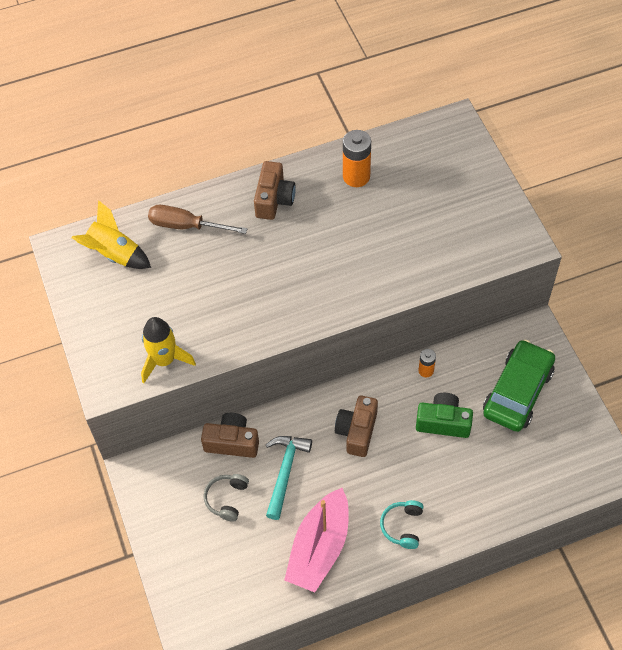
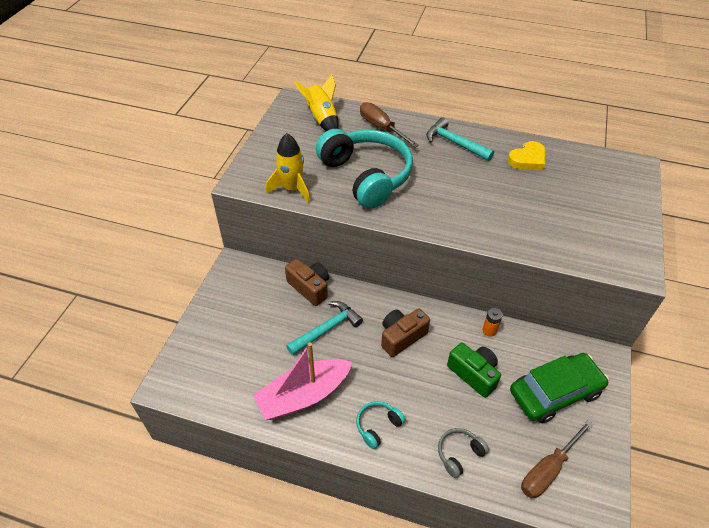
camera: 35 degrees right, 10 degrees down
(222, 296) = (366, 176): none -> turquoise headphones
(227, 499) = (273, 319): grey headphones -> grey headphones (459, 454)
(274, 199) = (455, 143): brown camera -> turquoise hammer
(356, 176) = (527, 159): orange battery -> yellow heart
(556, 463) = (548, 469): none -> brown screwdriver

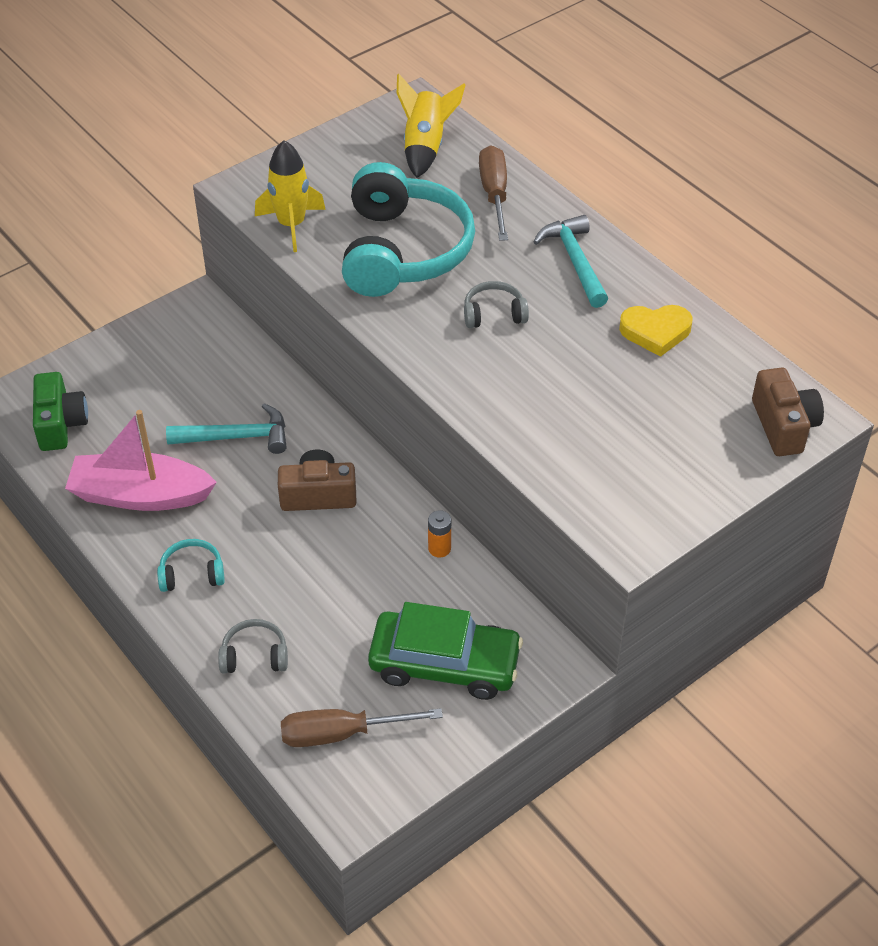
camera: 35 degrees right, 0 degrees up
(310, 287) = (263, 377): brown camera -> brown camera (783, 426)
(446, 186) = (494, 314): none -> grey headphones
(473, 374) = (363, 585): green camera -> green camera (60, 424)

